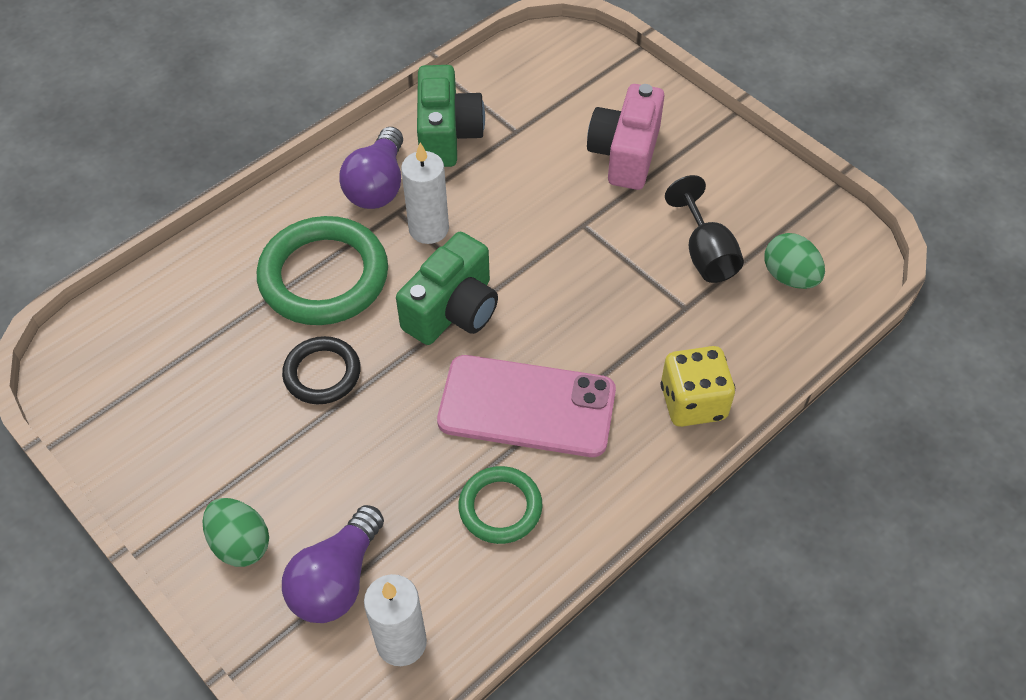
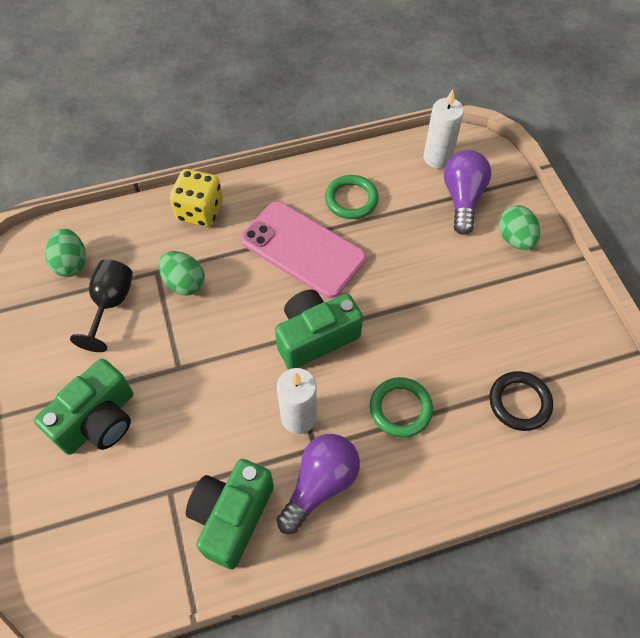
camera: 155 degrees left, 5 degrees up
(322, 373) = (429, 327): black ring -> black ring (519, 402)
(324, 276) = (400, 409): green ring -> green ring, size x0.56
(337, 580) = (462, 199): purple light bulb -> purple light bulb turned 45 degrees counterclockwise
(625, 154) = (98, 420): pink camera -> green camera
(643, 308) = (184, 283): none -> green egg

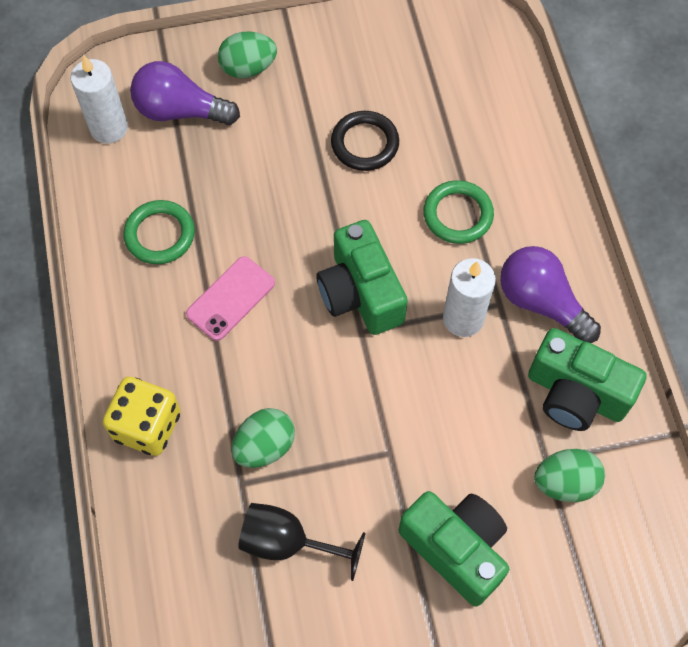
camera: 85 degrees left, 5 degrees up
(71, 263) = (212, 603): green egg -> green egg (565, 482)
(302, 249) = (231, 298): pink phone -> pink phone, size x0.57
(519, 402) = (456, 103): black ring -> black ring (365, 143)

